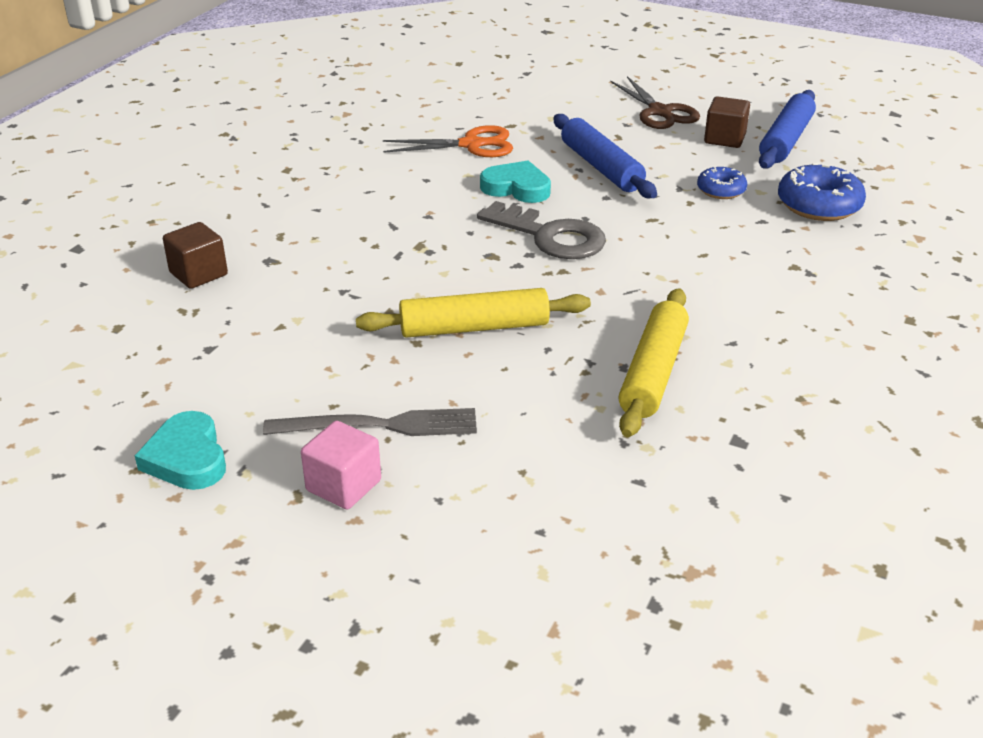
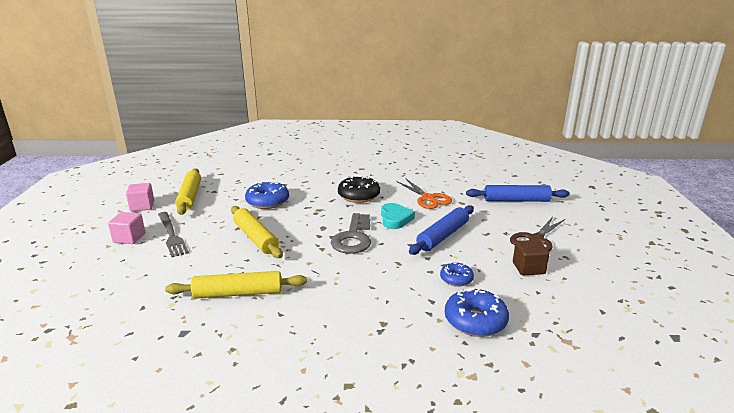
camera: 65 degrees right, 10 degrees down
(187, 458) = (142, 206): turquoise heart -> pink cube
(198, 274) = (265, 176): brown cube -> none
(205, 384) = (190, 197): none -> yellow rolling pin
(332, 291) = (267, 202): none -> blue donut
(402, 198) = (359, 196): none -> black donut
(786, 140) = (557, 292): blue rolling pin -> blue rolling pin (516, 200)

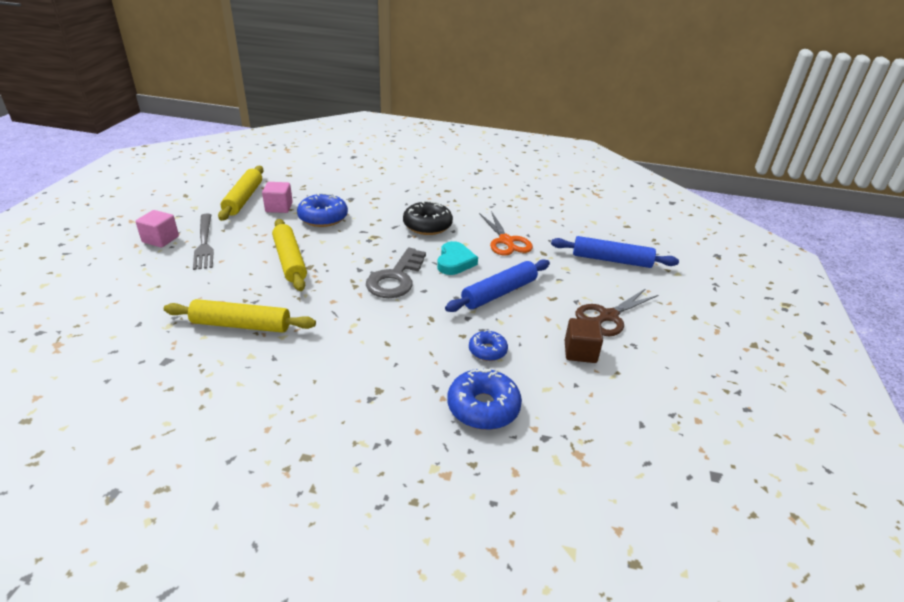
camera: 10 degrees right, 10 degrees up
(142, 206) = (190, 203): pink cube -> pink cube (279, 207)

